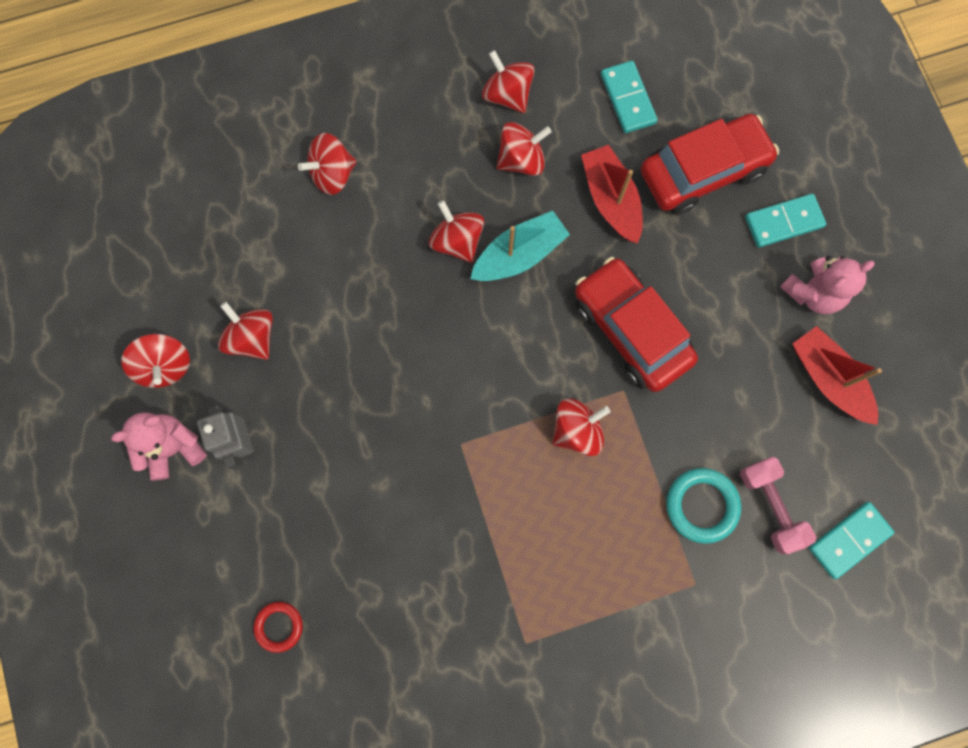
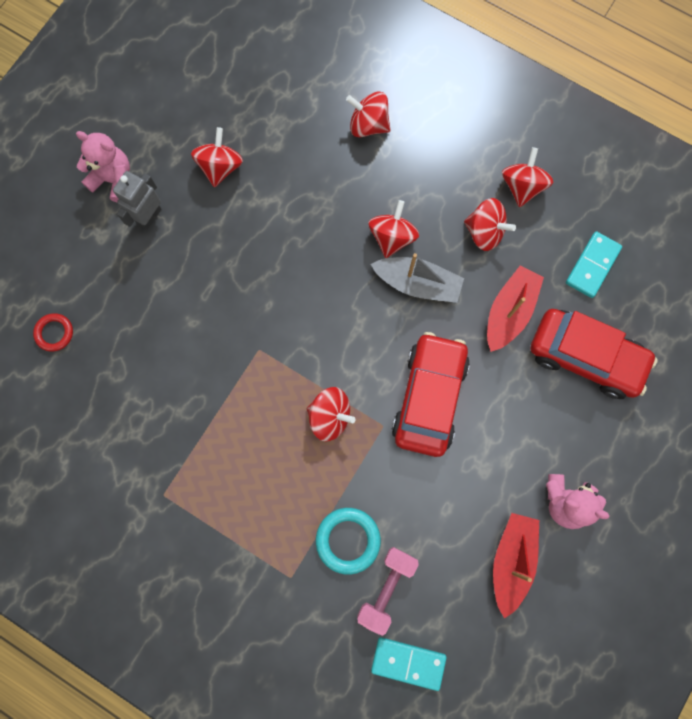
camera: 50 degrees right, 0 degrees up
(165, 366) = (160, 132): red spinning top -> none
(519, 255) = (417, 284): turquoise boat -> grey boat
(783, 222) = (599, 441): turquoise domino -> none

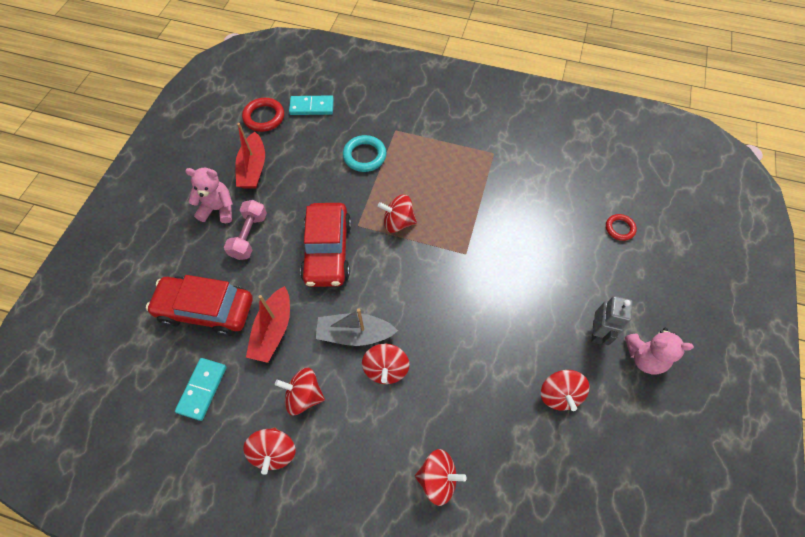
camera: 165 degrees right, 15 degrees down
(386, 588) = (333, 138): pink dumbbell -> pink dumbbell (249, 236)
(486, 661) = (264, 117): none -> red ring

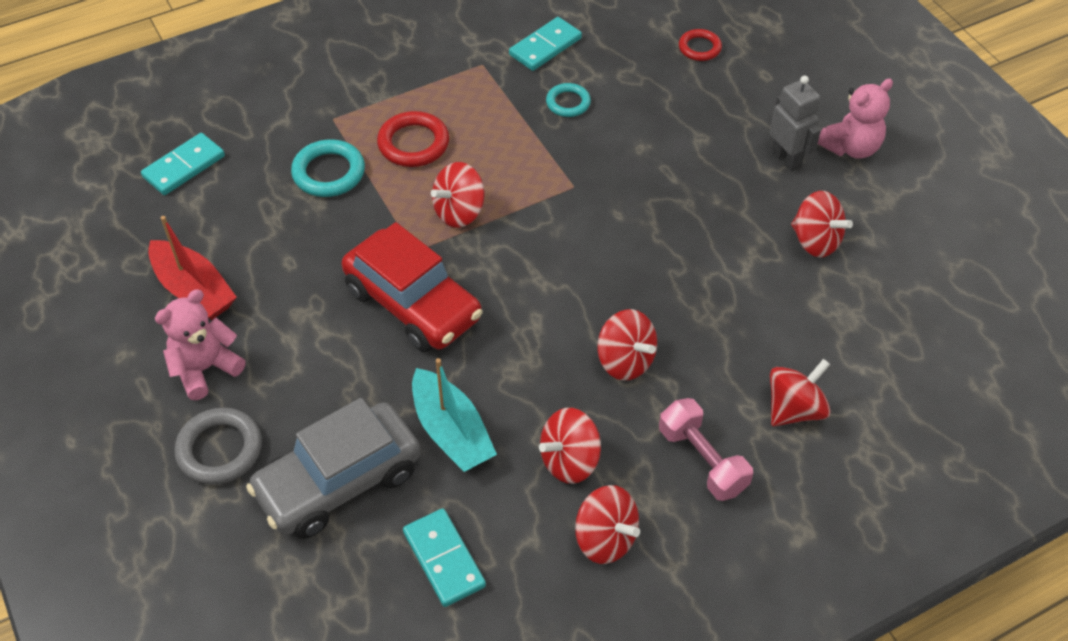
camera: 45 degrees left, 10 degrees down
(183, 251) = (219, 449): none -> grey ring
(206, 310) = (339, 482): red car -> grey car
(249, 236) = (289, 364): pink dumbbell -> pink dumbbell (702, 460)
(264, 117) = (129, 223): red ring -> red ring (413, 143)
(273, 330) = (451, 432): red boat -> turquoise boat
(354, 334) = (550, 357): grey boat -> none
(513, 206) = (568, 103): none -> turquoise ring
(535, 166) = (545, 47): none -> turquoise domino

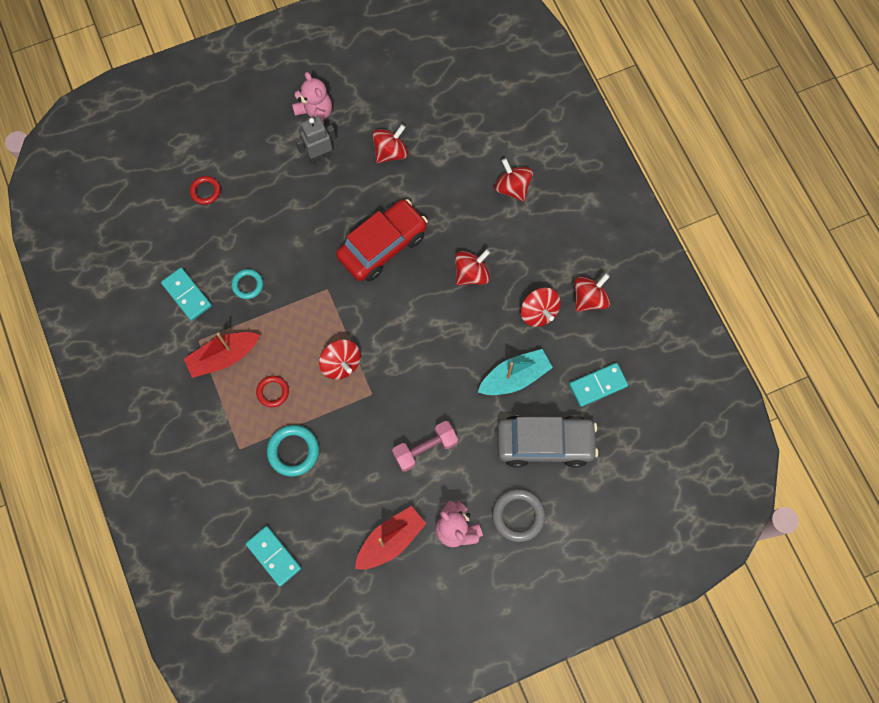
camera: 85 degrees left, 20 degrees up
(339, 482) = (545, 443): grey car -> grey car turned 60 degrees counterclockwise
(413, 143) = (273, 392): red ring -> red ring, size x0.64
(413, 304) = (416, 396): red car -> red car (383, 246)
(461, 90) = (223, 357): none -> red boat
(702, 460) = (542, 241): pink dumbbell -> pink dumbbell (425, 448)

